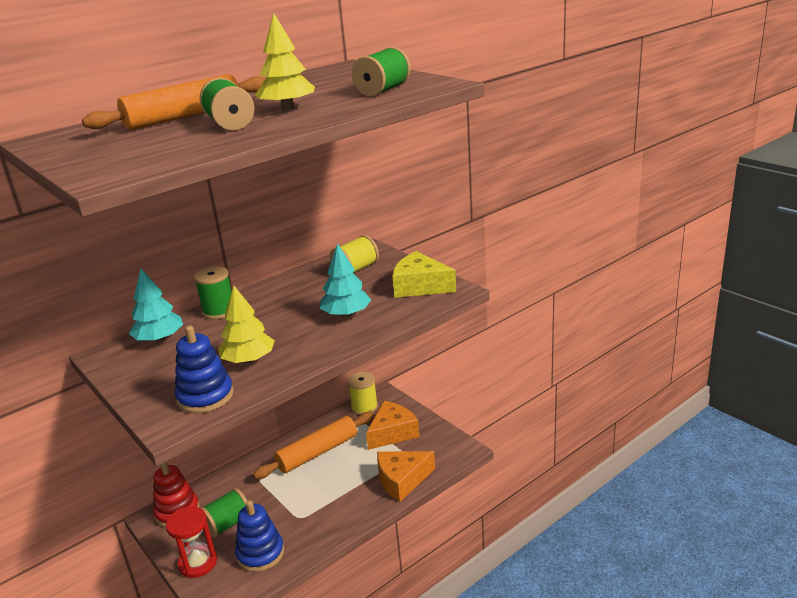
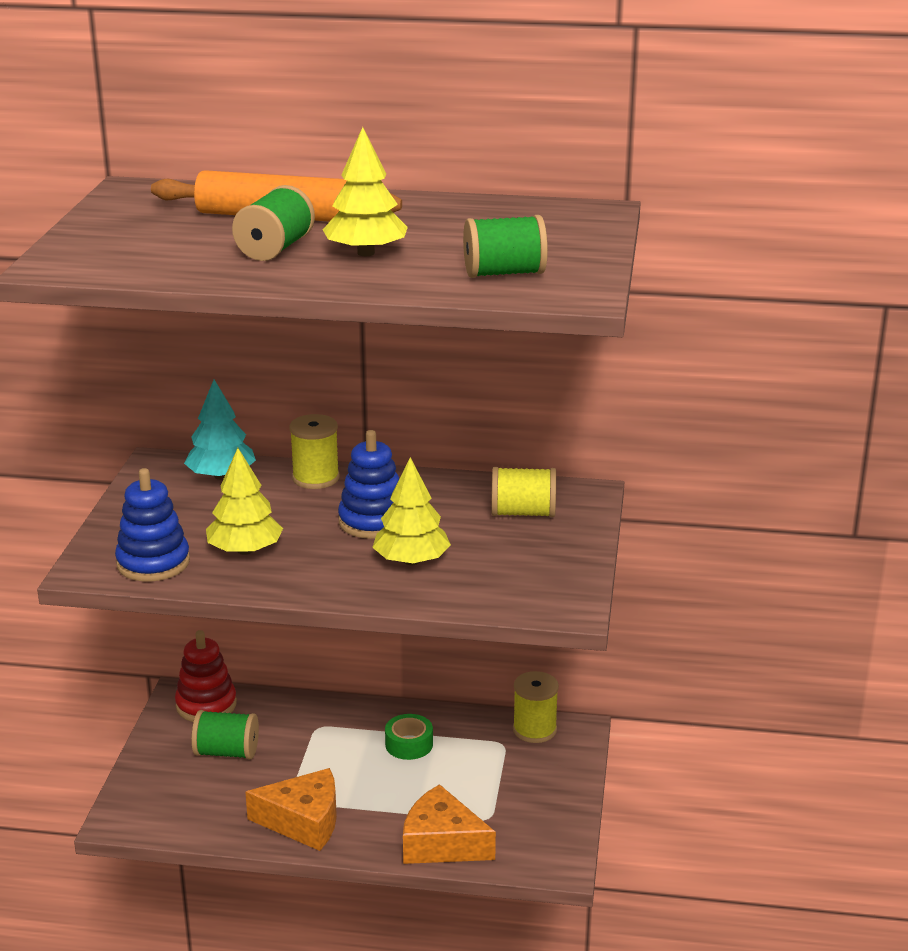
camera: 45 degrees right, 0 degrees up
(198, 563) = (154, 769): red hourglass -> none
(219, 311) = (315, 478): green spool -> yellow spool
(260, 553) = (211, 805): blue stacking toy -> blue stacking toy (373, 521)
(318, 452) = (409, 744): orange rolling pin -> green tape
(346, 314) = (411, 561): turquoise tree -> yellow tree
(392, 433) = (516, 783): orange cheese -> orange cheese (303, 821)
(420, 286) = (544, 579): yellow cheese -> none

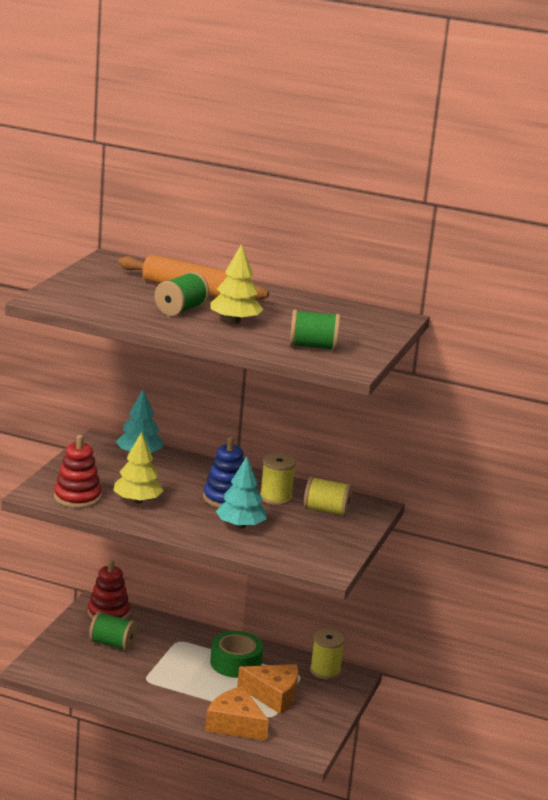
camera: 10 degrees right, 5 degrees down
(153, 563) = (77, 497): blue stacking toy -> red stacking toy
(303, 821) = (149, 694): orange cheese -> orange cheese (273, 695)
(315, 478) = (200, 466): yellow spool -> yellow spool (275, 498)
(409, 744) = (235, 663): green tape -> green tape, size x1.55
(411, 561) = (240, 525): yellow tree -> turquoise tree

